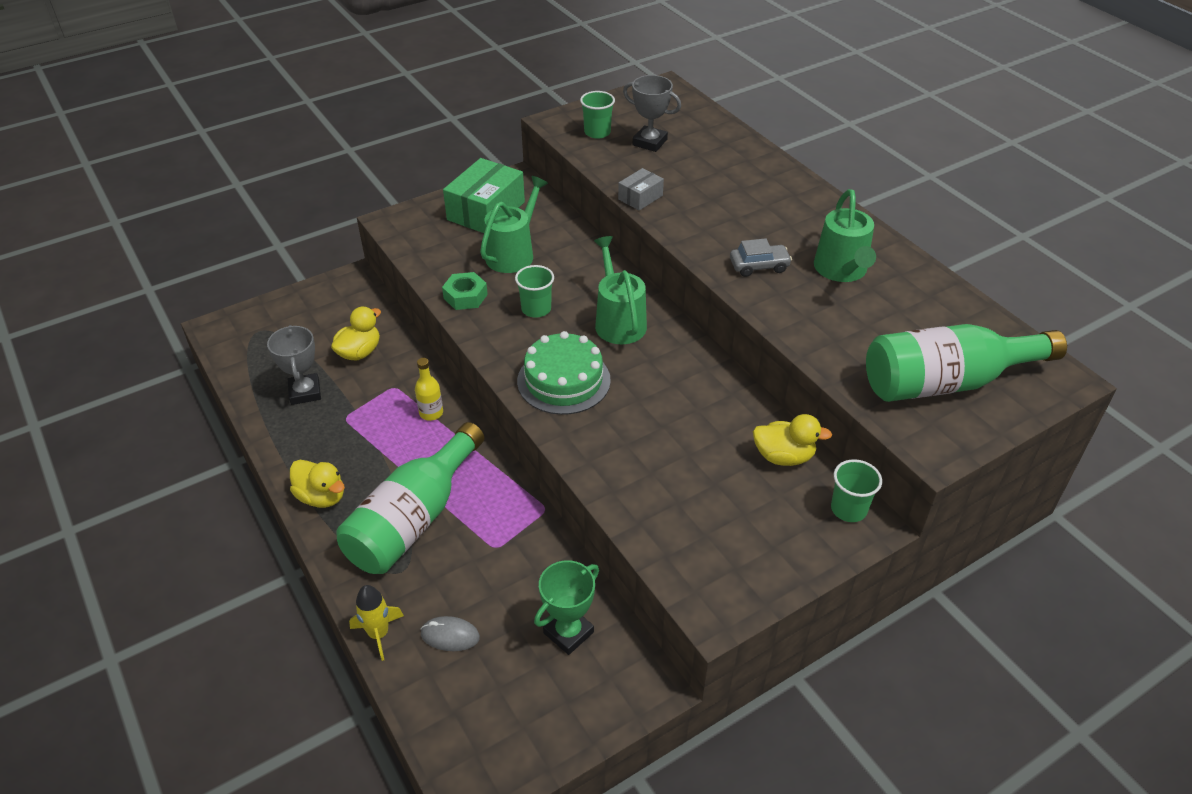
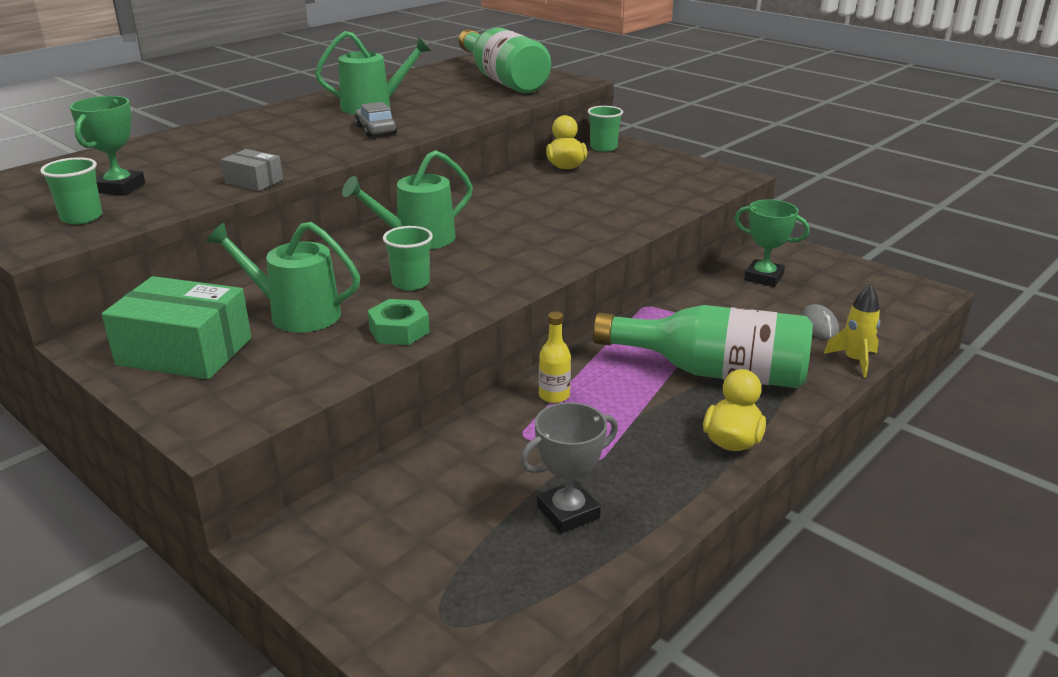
camera: 105 degrees left, 15 degrees down
(359, 352) = (463, 484): yellow duck -> none
(563, 380) = (525, 253): green cake -> none
(649, 142) = (119, 188): grey trophy -> green trophy

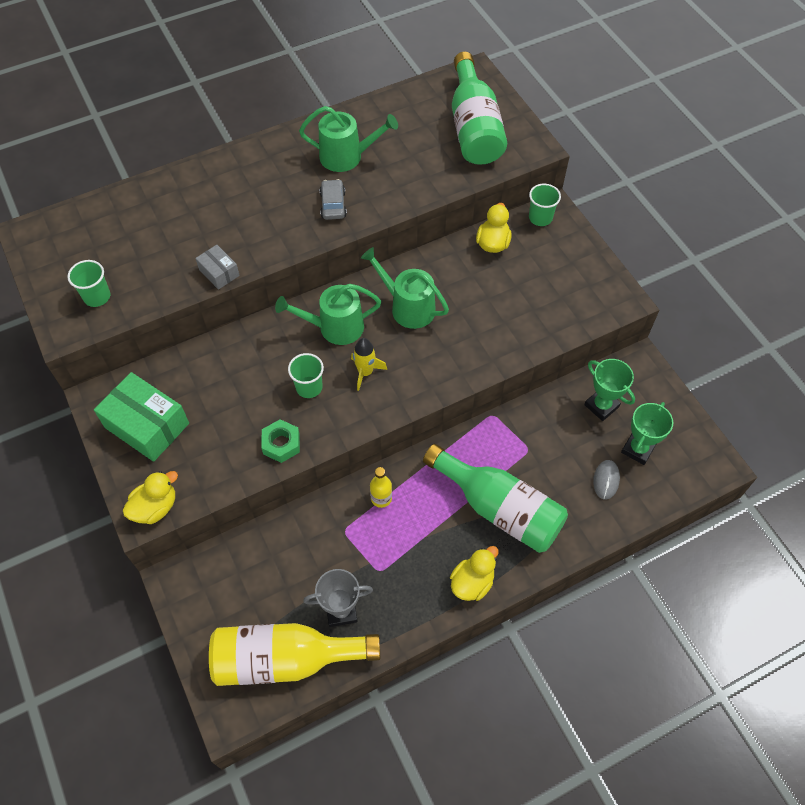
camera: 20 degrees right, 30 degrees up
(119, 188) = (128, 256): green trophy -> green trophy (638, 449)
(229, 420) = (155, 507): none -> yellow duck
(296, 314) = (224, 403): green watering can -> green watering can (408, 307)
(512, 588) = (285, 659): none -> yellow bottle
(854, 360) = (606, 528): yellow rocket -> yellow rocket (365, 372)

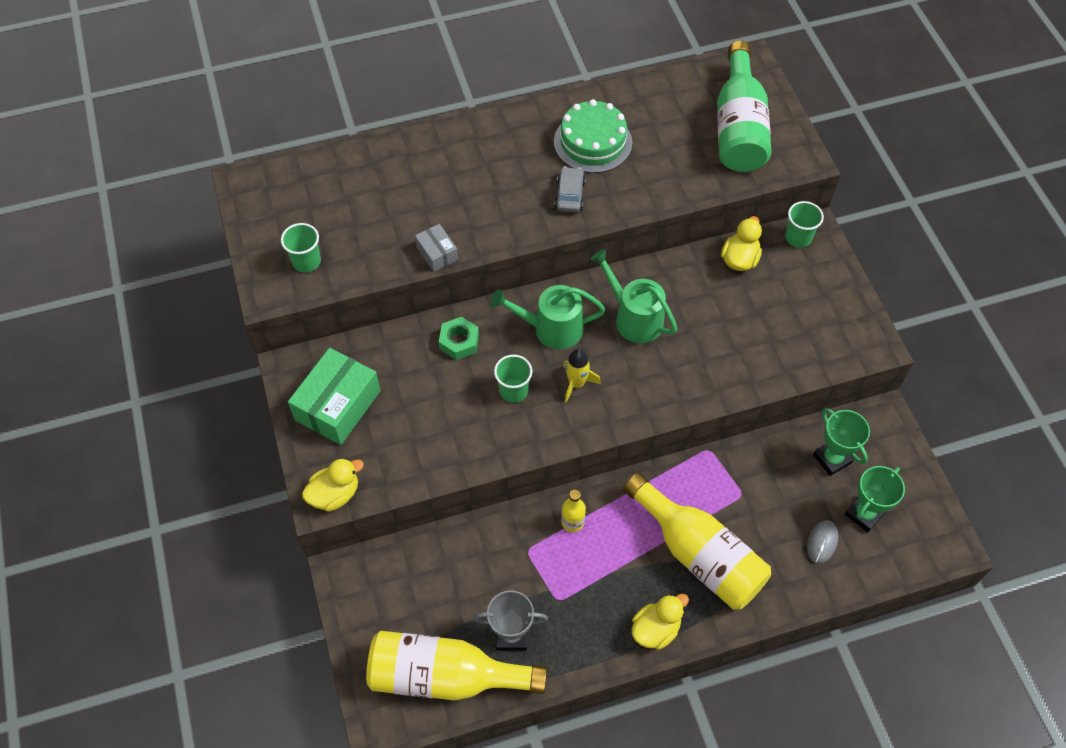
camera: 10 degrees right, 0 degrees up
(147, 425) = (338, 405): green box -> green box turned 75 degrees clockwise
(281, 444) = (475, 447): green nut -> green nut (459, 342)
(346, 156) = (593, 142): green watering can -> green cake
(499, 508) = (699, 554): green bottle -> yellow bottle

